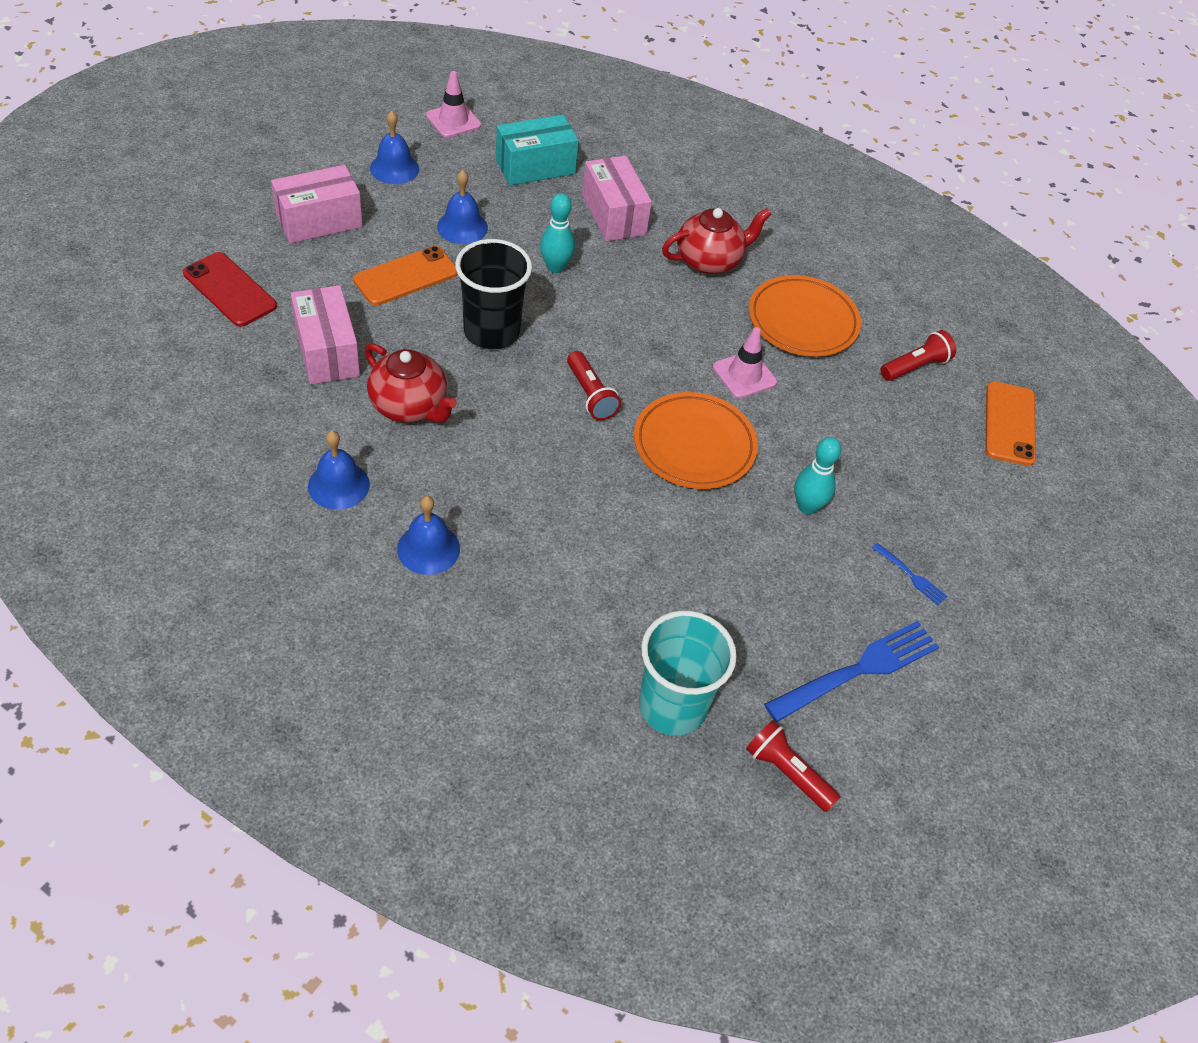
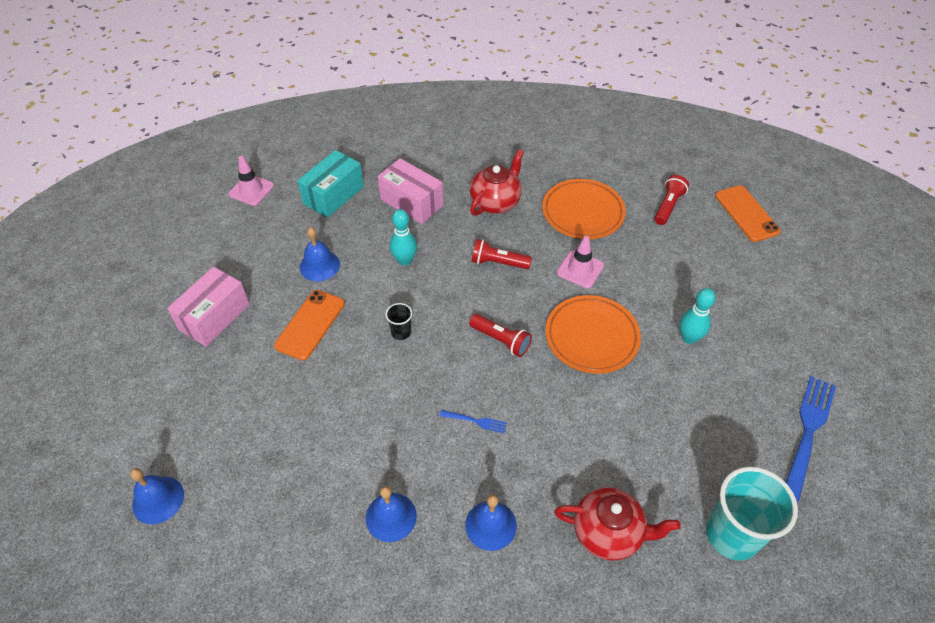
camera: 25 degrees left, 0 degrees up
(229, 290) = (189, 410): red phone -> none
(327, 351) = (300, 415): pink box -> none
(394, 168) = (237, 247): blue bell -> blue bell (158, 499)
(409, 406) = (391, 423): red teapot -> red teapot (608, 533)
(491, 332) = (401, 332): black cup -> black cup, size x0.45
(787, 772) = (831, 533): red flashlight -> red flashlight (498, 263)
(911, 575) = (781, 347): blue fork -> blue fork (475, 421)

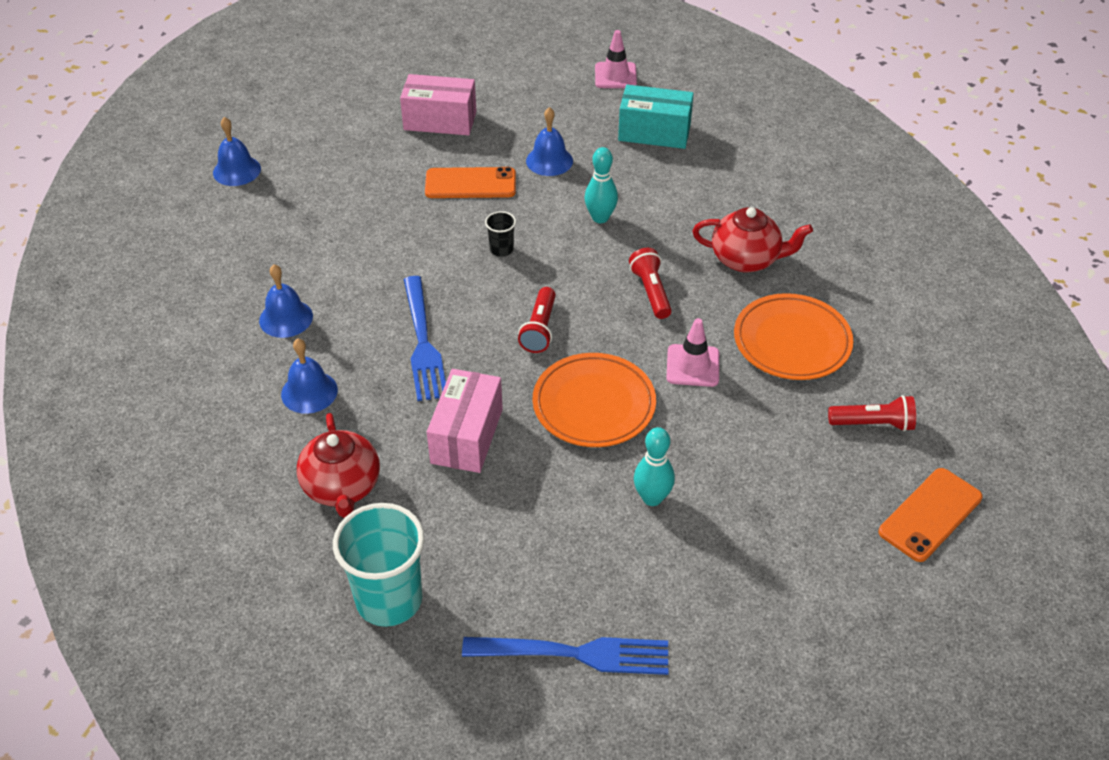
camera: 65 degrees right, 5 degrees down
(411, 202) = (690, 193): pink box -> pink box (467, 436)
(475, 421) = (423, 342): blue fork -> blue fork, size x2.15

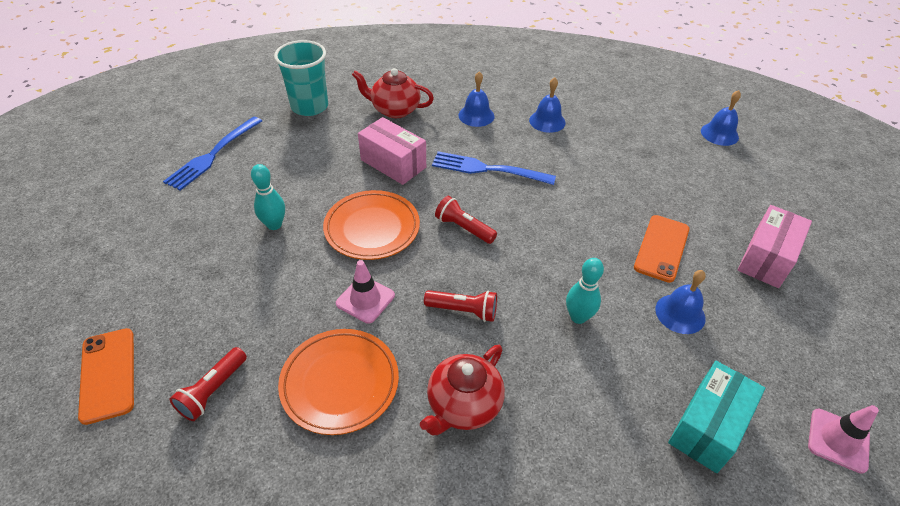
camera: 115 degrees right, 0 degrees up
(501, 249) = (565, 238): black cup -> none

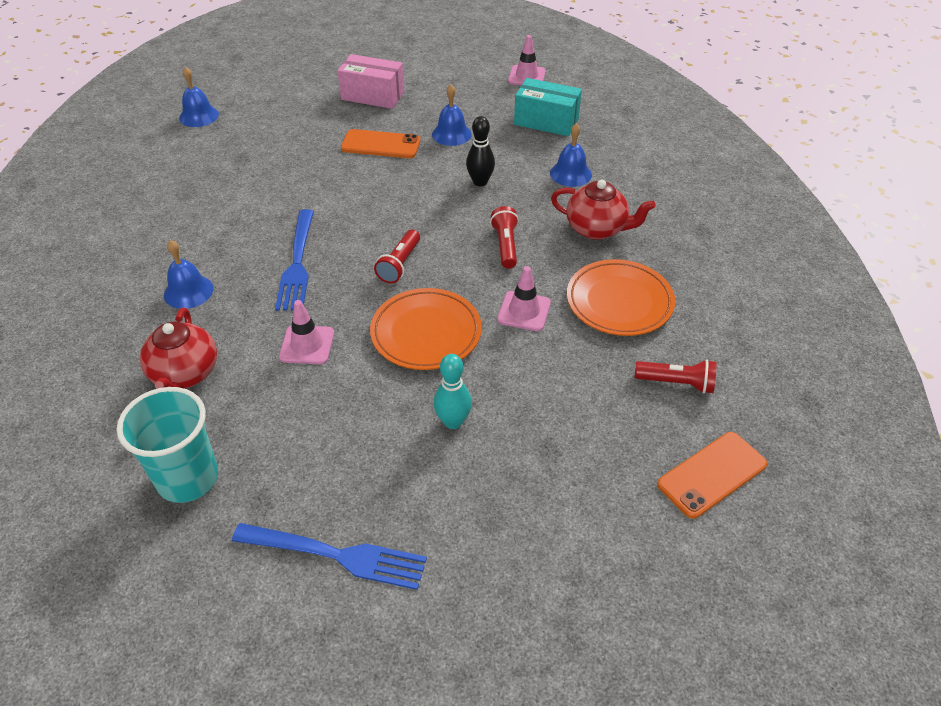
camera: 105 degrees left, 0 degrees up
(393, 163) = (307, 345): pink box -> pink traffic cone
(547, 121) = (192, 231): blue bell -> blue bell (570, 173)
(578, 317) = (480, 182): turquoise bowling pin -> black bowling pin

